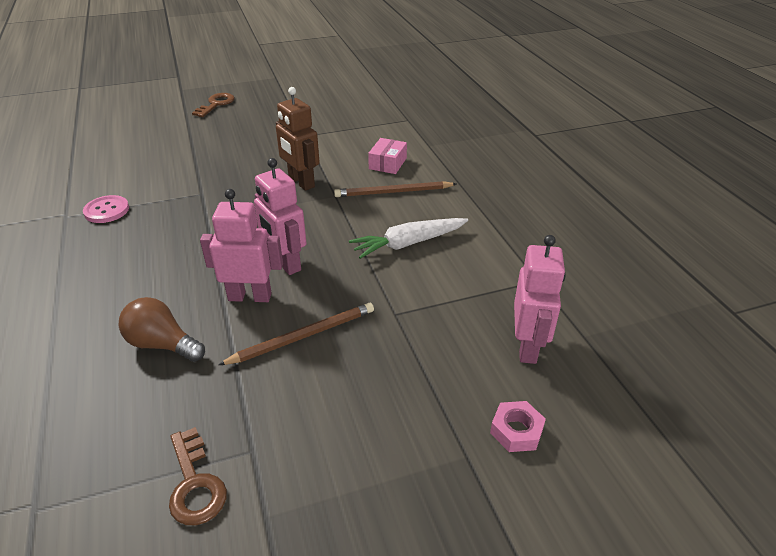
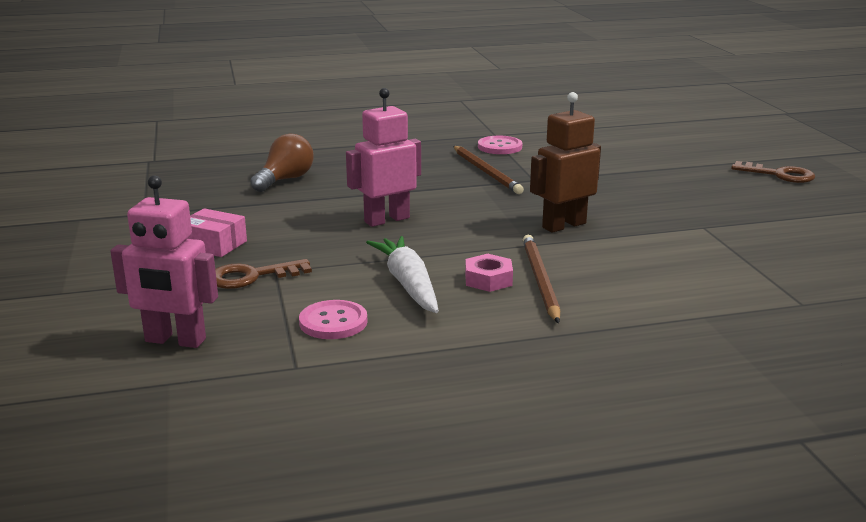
camera: 95 degrees right, 15 degrees down
(195, 484) = (129, 198): brown key -> brown key (252, 276)
(250, 296) = (336, 206): pink robot -> none
(303, 336) = (264, 228): brown pencil -> brown pencil (486, 172)
(387, 163) = (627, 280): pink box -> pink box (213, 244)
(474, 271) = (333, 322): none -> pink button
(516, 431) = (66, 318): pink nut -> pink nut (488, 279)

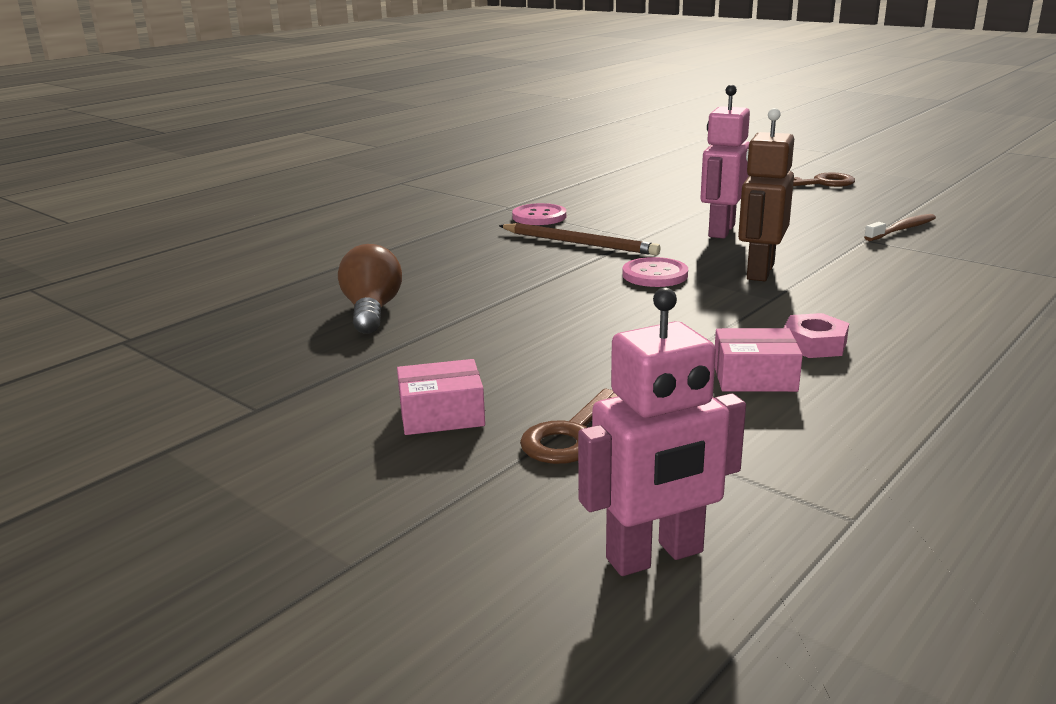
camera: 35 degrees left, 0 degrees up
(333, 322) = (776, 449): pink button -> pink button (655, 275)
(386, 220) = (584, 319): pink robot -> pink robot (721, 231)
(408, 284) = (754, 377): white carrot -> pink box
(540, 280) = (857, 328): brown pencil -> none
(754, 228) = (902, 229): none -> brown toothbrush

